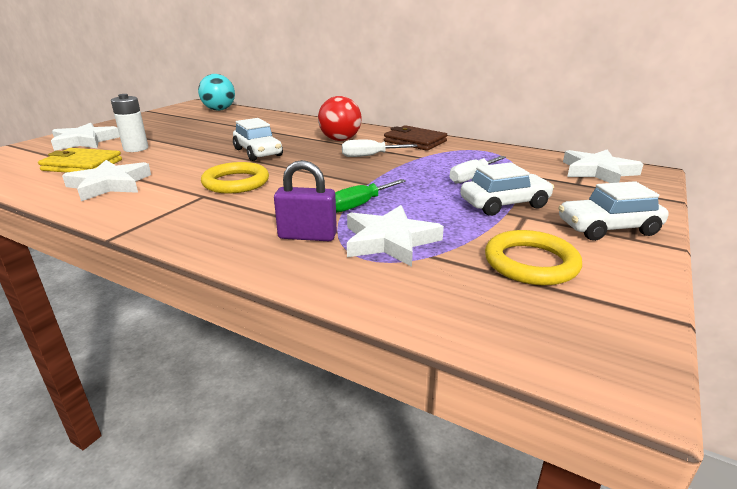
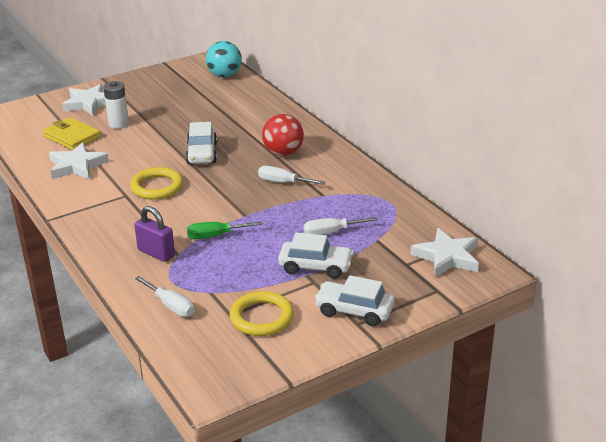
camera: 30 degrees right, 5 degrees up
(390, 241) = (200, 273): white star -> none
(402, 285) = (171, 306): none -> white screwdriver
(415, 141) = (344, 172): brown wallet -> none

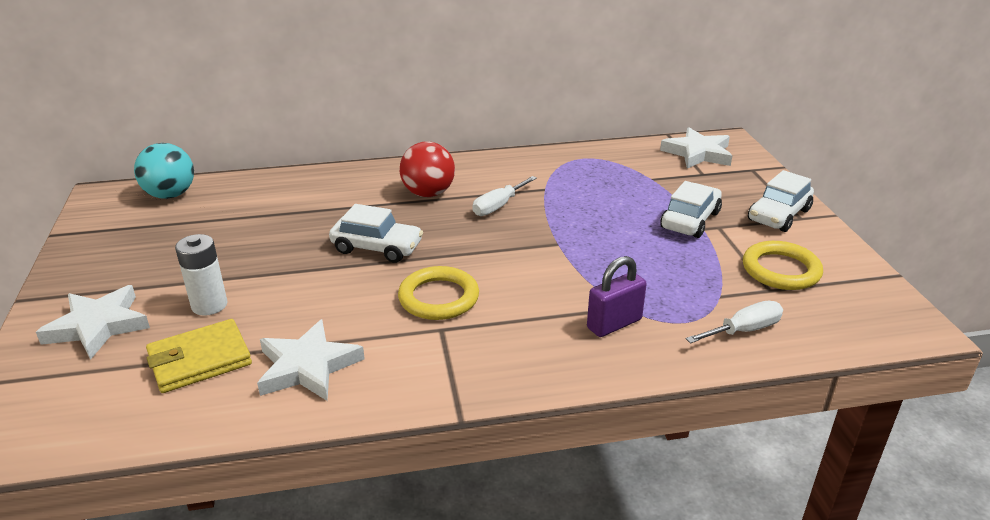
camera: 70 degrees left, 0 degrees up
(215, 236) = (594, 272): green screwdriver -> none
(331, 232) = (625, 199): white screwdriver -> none

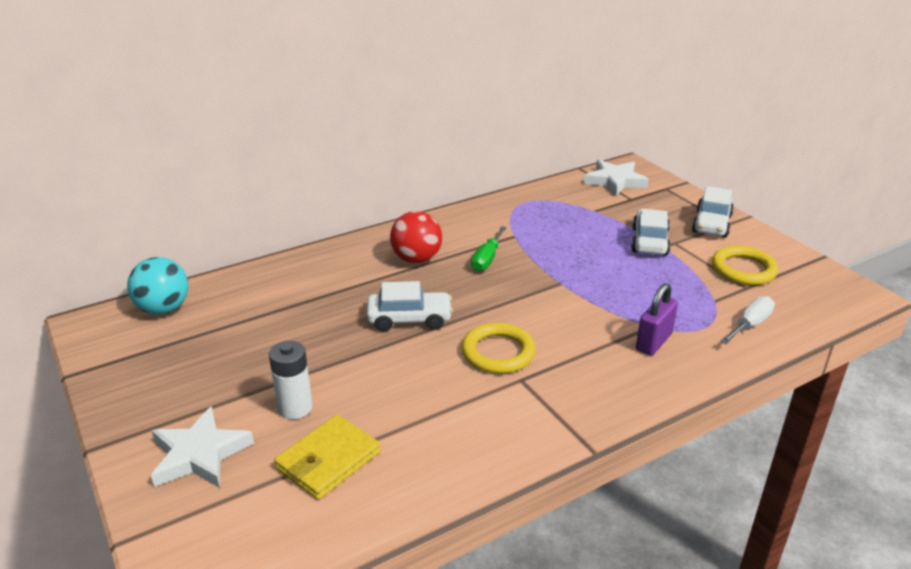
camera: 20 degrees left, 0 degrees up
(308, 367) = (432, 441): white star -> none
(498, 206) = (487, 259): white screwdriver -> green screwdriver

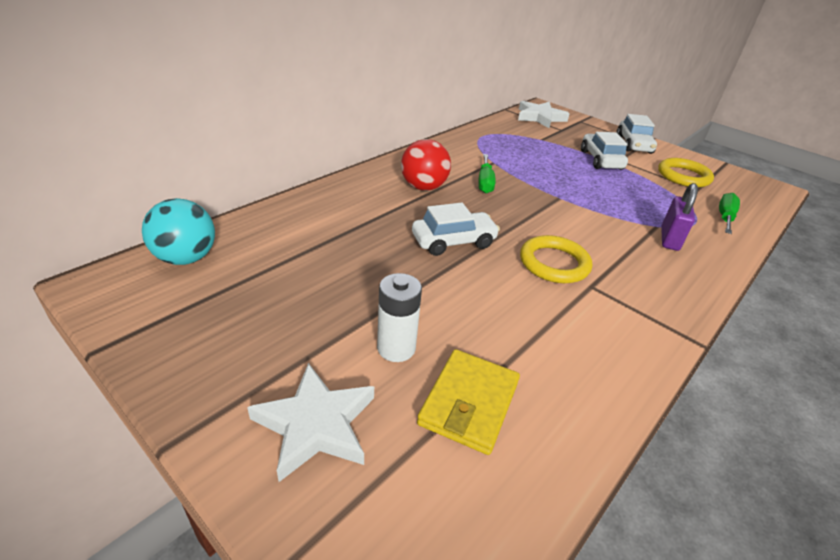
camera: 20 degrees left, 5 degrees up
(750, 324) = (725, 217): white screwdriver -> green screwdriver

